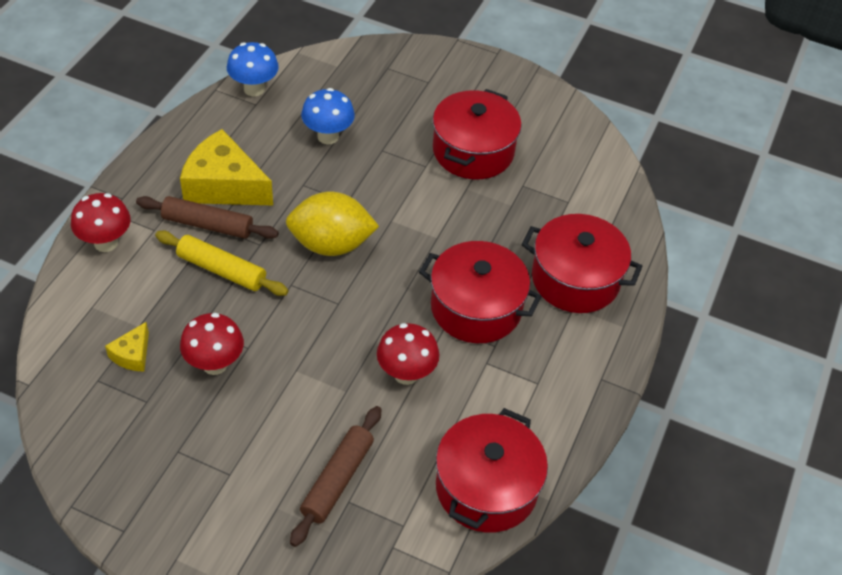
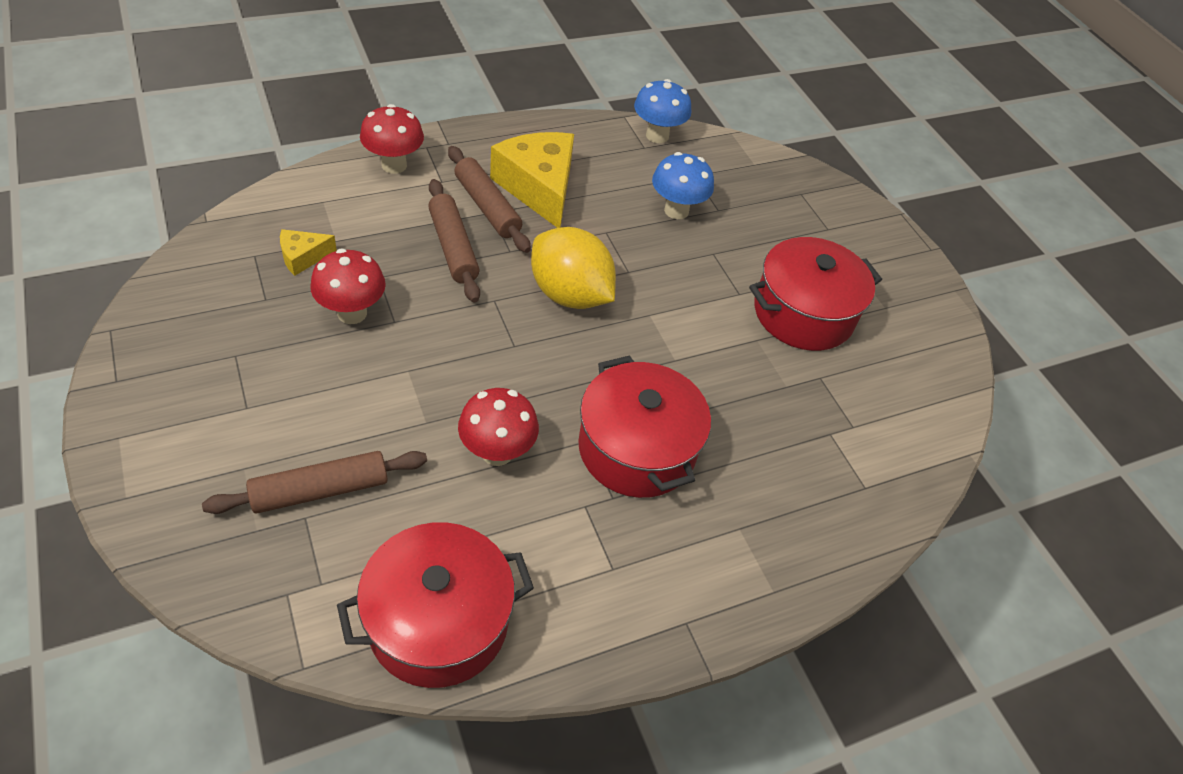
camera: 40 degrees right, 0 degrees up
(221, 270) = (453, 247): yellow rolling pin -> brown rolling pin
(575, 279) = (774, 503): red pot -> none

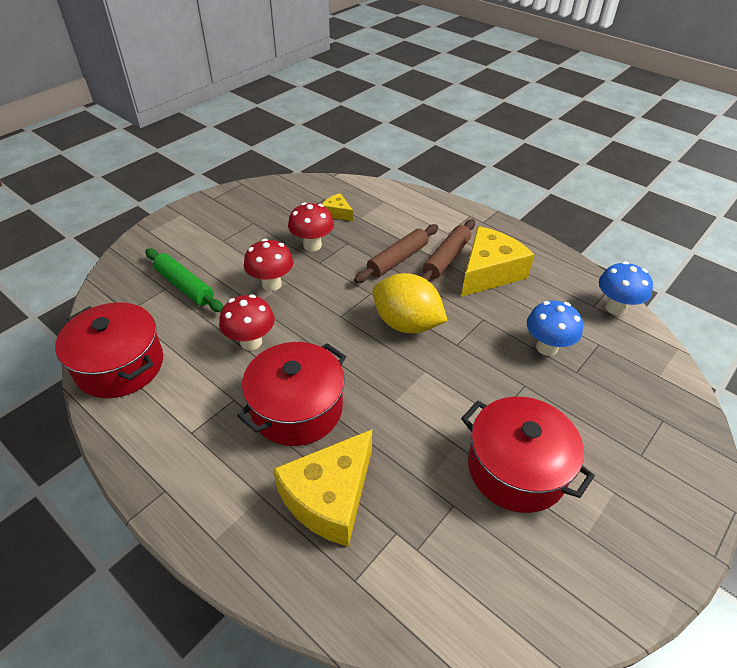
camera: 70 degrees right, 5 degrees down
(320, 490) = (185, 286): brown rolling pin -> green rolling pin
(394, 165) = (440, 211): red mushroom -> red mushroom (271, 284)
(570, 294) = (406, 324): yellow lemon -> yellow lemon turned 75 degrees counterclockwise
(769, 468) = (329, 497): none -> yellow cheese

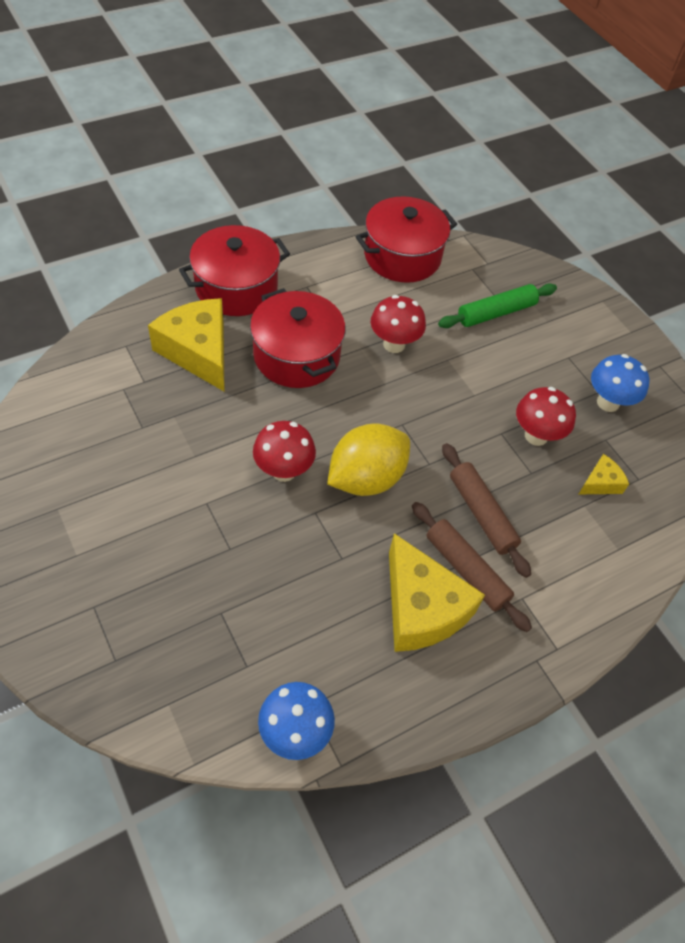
camera: 105 degrees right, 10 degrees up
(271, 284) = (476, 380): red mushroom -> red mushroom (283, 471)
(516, 468) = (145, 489): red pot -> red pot (236, 287)
(546, 347) = (269, 602): blue mushroom -> blue mushroom (608, 402)

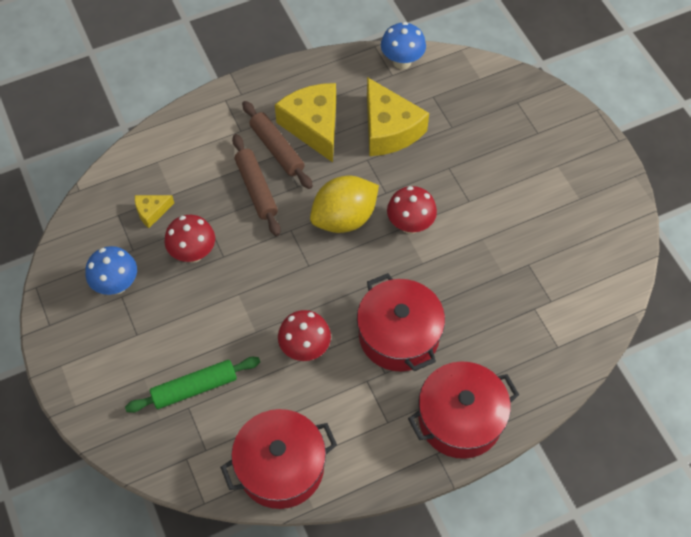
camera: 170 degrees left, 5 degrees up
(198, 351) = (490, 340): yellow cheese -> yellow cheese (389, 129)

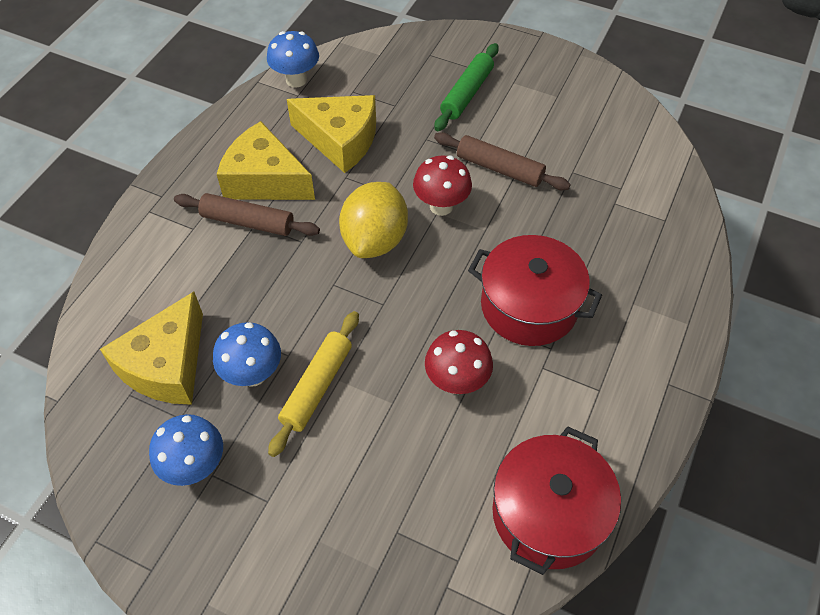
camera: 40 degrees left, 5 degrees down
(152, 212) = (167, 365): yellow cheese -> yellow cheese, size x2.09
(193, 253) = (253, 374): red mushroom -> blue mushroom
(194, 388) = (384, 506): green rolling pin -> green rolling pin (466, 94)
(222, 288) = (317, 387): none -> yellow rolling pin
(256, 189) = (261, 270): brown rolling pin -> brown rolling pin (499, 168)
(460, 419) = (655, 338): red pot -> none

